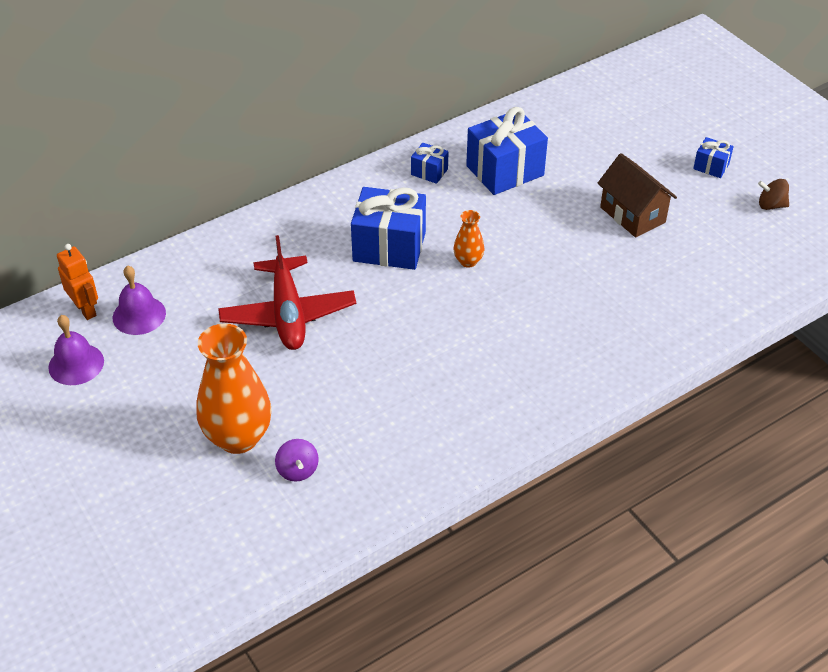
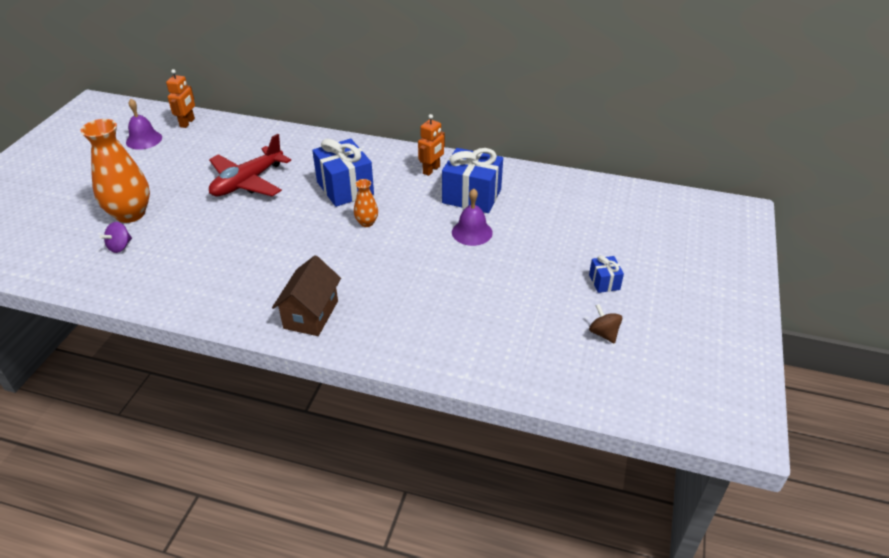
camera: 50 degrees right, 5 degrees down
(139, 315) = (198, 139): purple bell -> purple bell (472, 232)
(429, 172) = (431, 170): blue gift -> orange robot
(632, 215) = (500, 269): brown house -> brown house (311, 314)

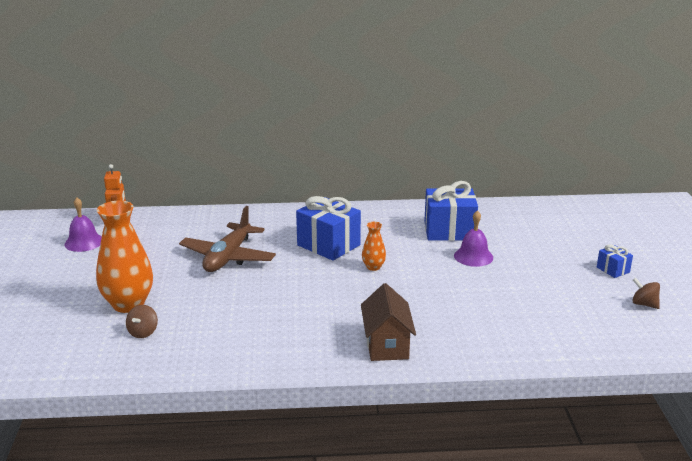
camera: 20 degrees left, 15 degrees down
(120, 246) = (143, 332): purple spinning top -> brown spinning top
(247, 182) = (228, 257): red plane -> brown plane
(431, 170) = (396, 218): orange robot -> none

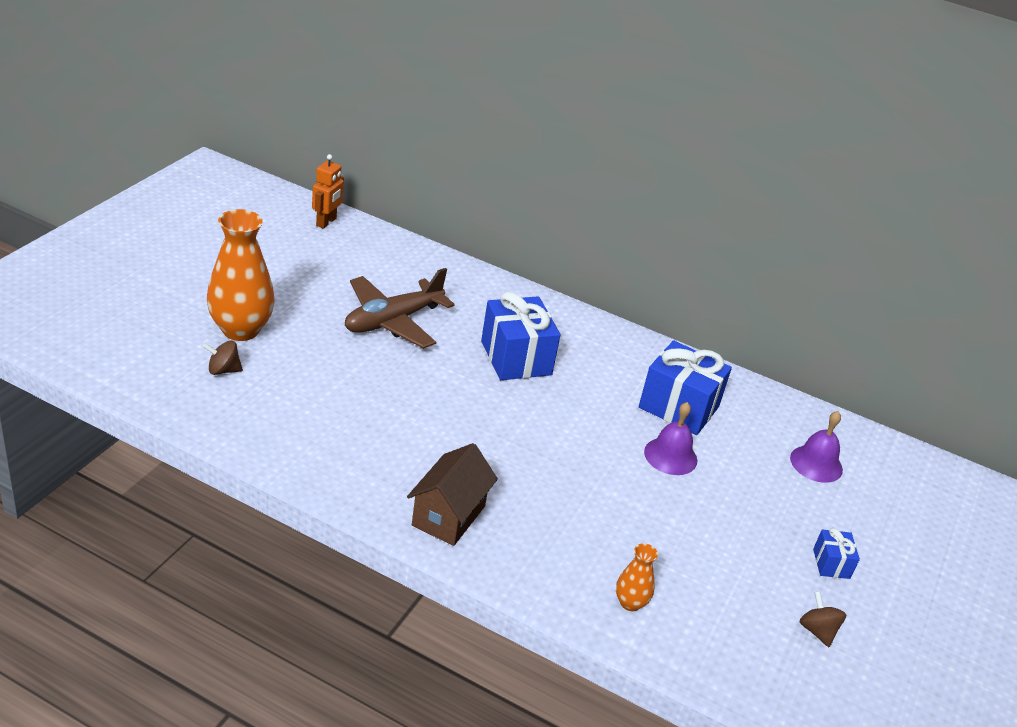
camera: 25 degrees right, 10 degrees up
(84, 242) = (268, 233): purple bell -> purple bell (816, 463)
(143, 332) = (223, 370): brown spinning top -> brown spinning top turned 45 degrees clockwise
(373, 267) = (537, 411): orange vase -> orange vase (630, 603)

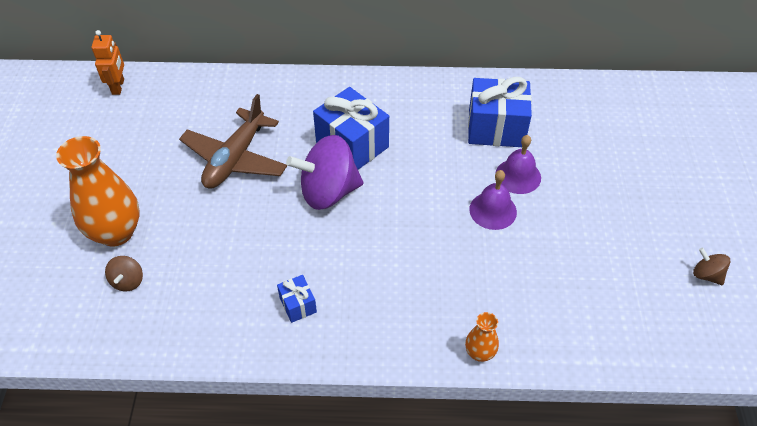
camera: 20 degrees left, 15 degrees up
(223, 370) = (128, 281): brown spinning top -> brown spinning top turned 60 degrees counterclockwise
(448, 516) = (396, 323): brown house -> none
(463, 384) = (328, 192): none -> purple spinning top
(630, 603) = (573, 326): orange vase -> orange vase (479, 353)
(816, 463) = (617, 128): purple bell -> purple bell (493, 210)
(831, 564) = (679, 211): blue gift -> blue gift (298, 305)

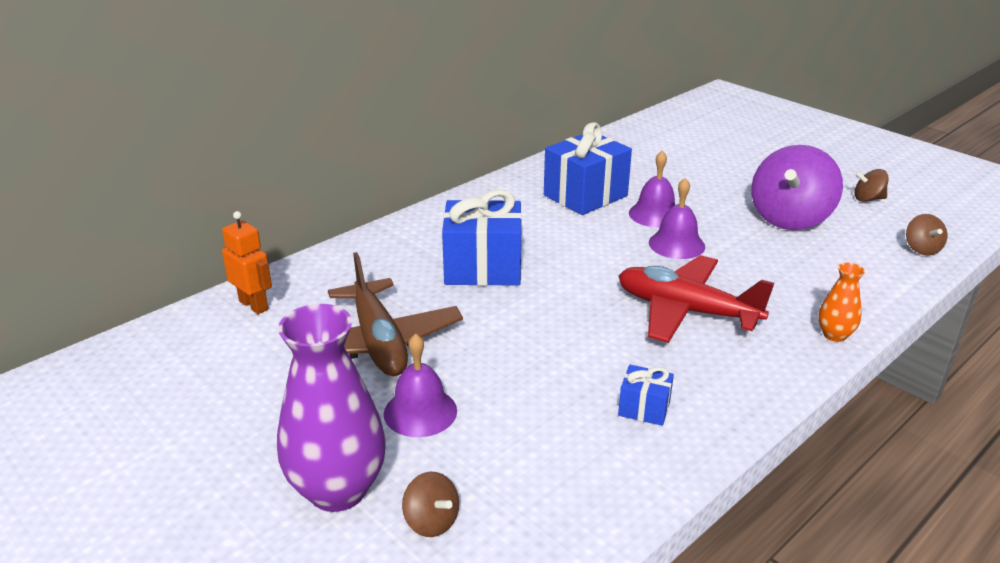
camera: 45 degrees left, 20 degrees down
(116, 232) = (338, 490): orange vase -> purple vase
(118, 87) = (113, 365): orange robot -> orange robot (254, 305)
(199, 217) = (420, 412): none -> purple bell
(328, 192) = (521, 311): purple spinning top -> purple spinning top (790, 218)
(418, 263) = (685, 311): none -> red plane
(667, 345) = (921, 249): none -> brown spinning top

